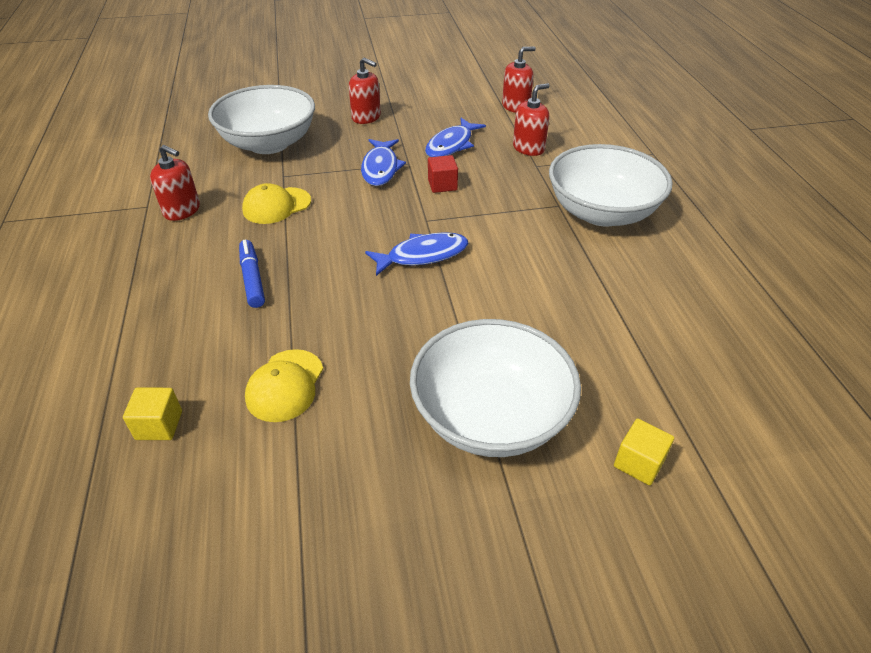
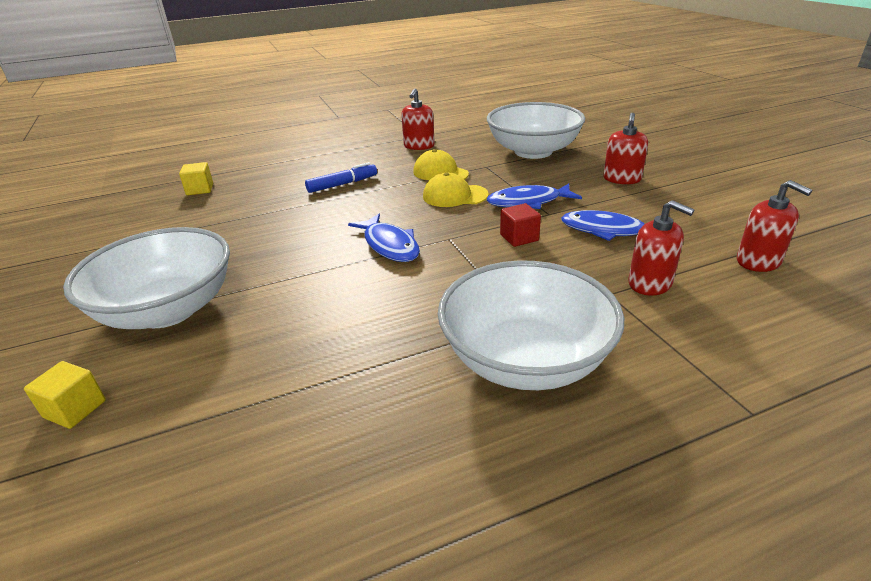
camera: 80 degrees right, 10 degrees down
(285, 385) = (226, 218): yellow cap -> yellow cap (455, 196)

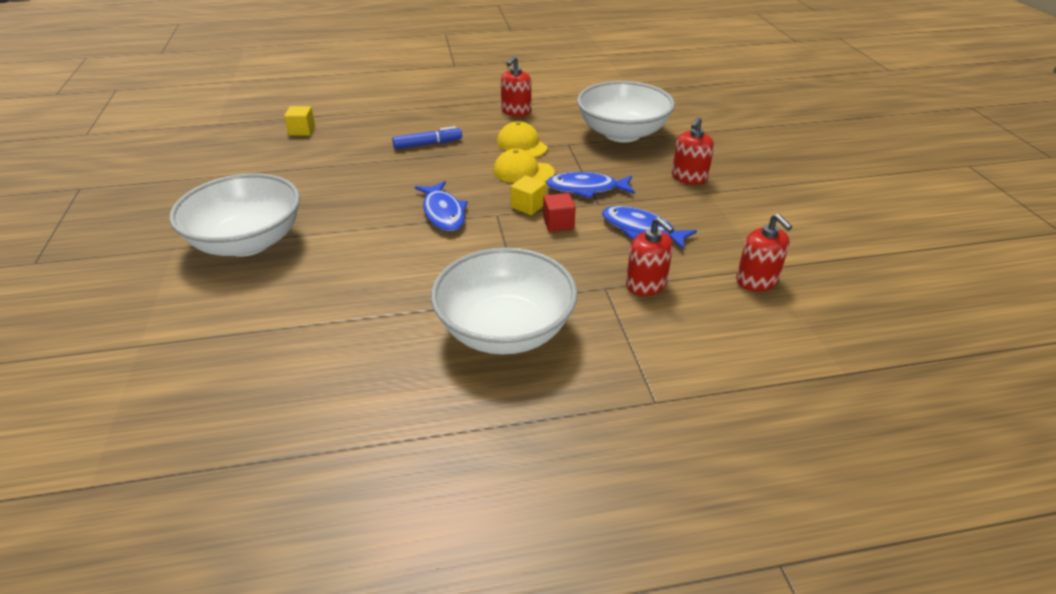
camera: 10 degrees right, 5 degrees up
(75, 409) = (166, 308): yellow cube -> yellow cube (528, 206)

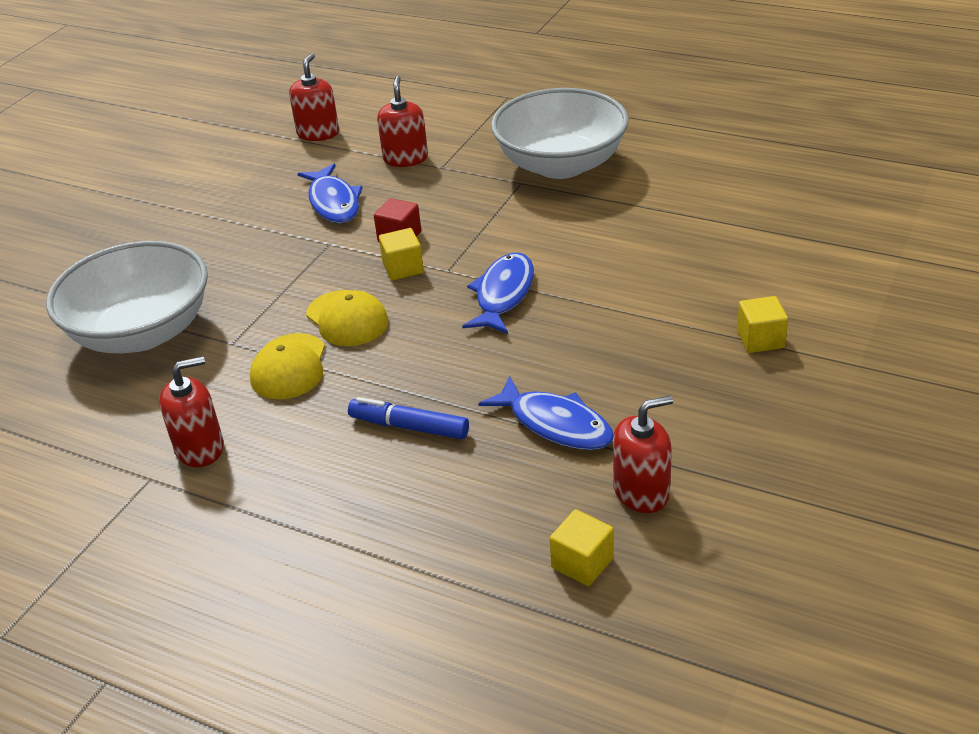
camera: 140 degrees left, 0 degrees up
(248, 242) = (760, 339): white bowl -> yellow cube
(586, 189) = (313, 266): blue fish -> blue fish (555, 424)
(689, 177) = (191, 238): red soap dispenser -> red soap dispenser (641, 491)

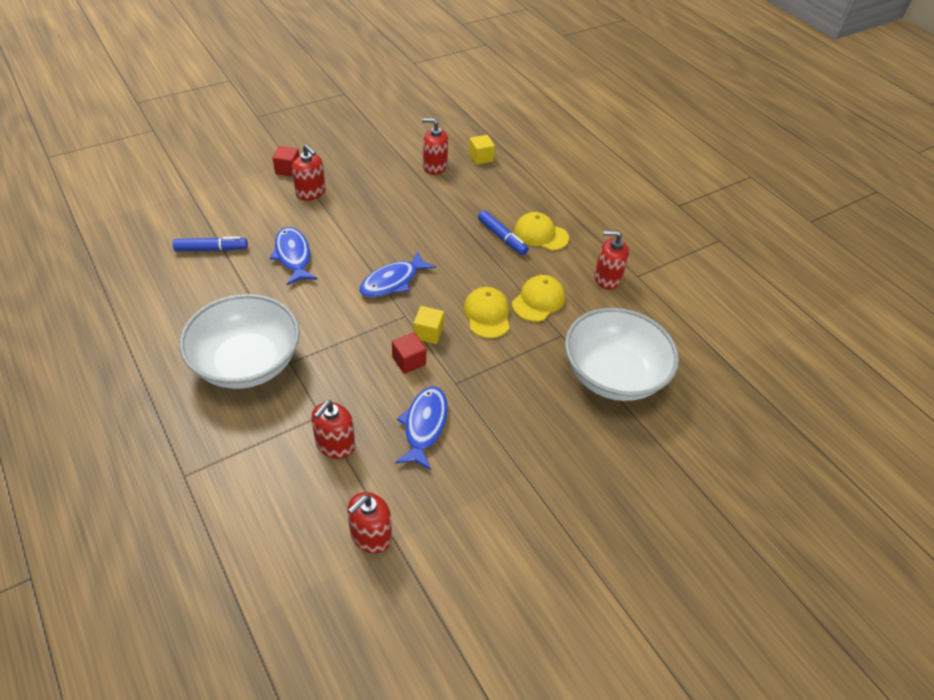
camera: 155 degrees left, 10 degrees up
(350, 465) = (541, 234): none -> yellow cap
(555, 424) = (439, 205): blue fish -> blue fish (293, 256)
(759, 220) = (211, 249): none -> blue marker
(760, 339) = (311, 192): yellow cube -> red soap dispenser
(845, 352) = (288, 170): none -> red cube

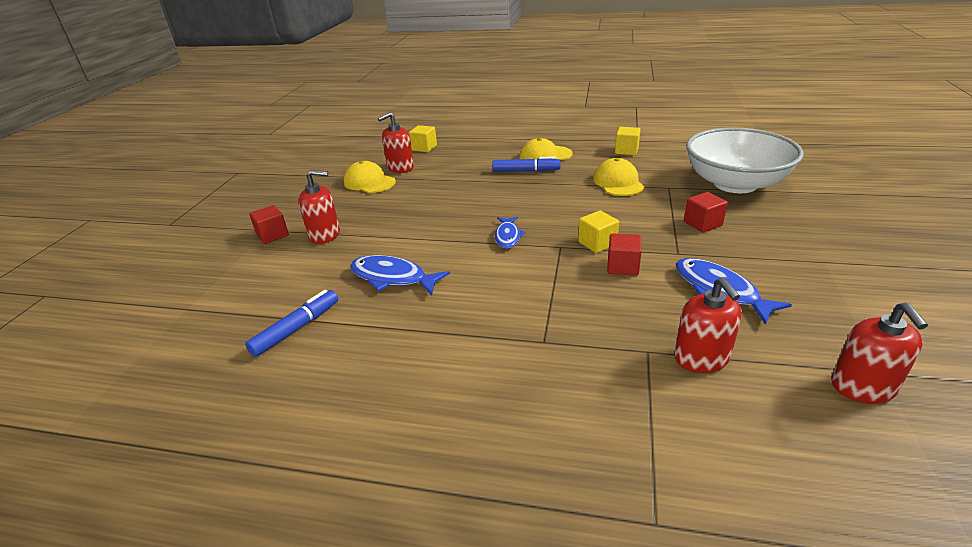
camera: 40 degrees left, 15 degrees down
(247, 363) = (509, 374): white bowl -> none
(393, 281) = (508, 236): blue fish -> blue fish, size x0.64
(487, 314) = (607, 208): yellow cap -> yellow cap (369, 182)
(516, 380) = (702, 223): none -> red cube
(607, 278) = (626, 151): red soap dispenser -> yellow cube

